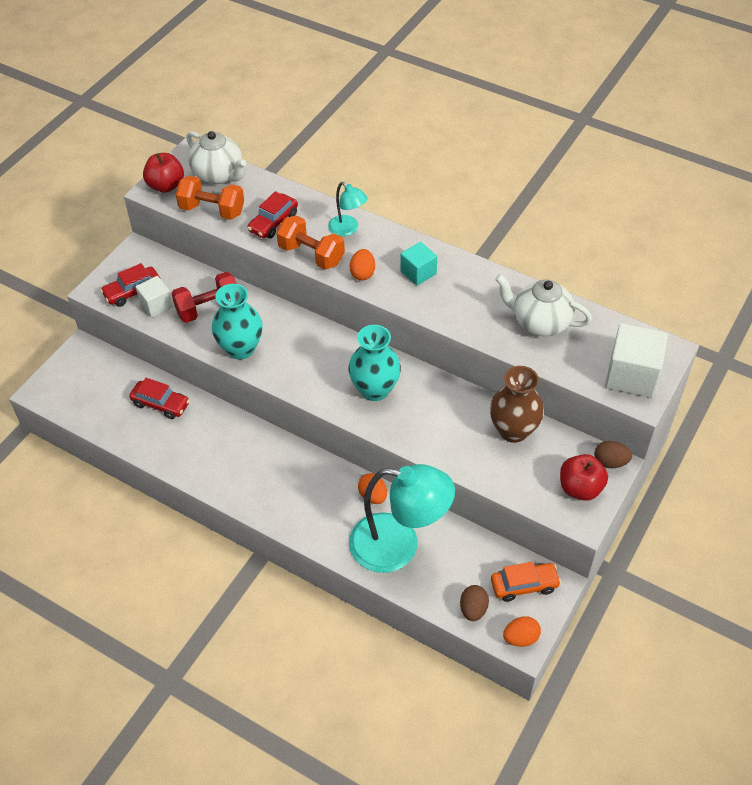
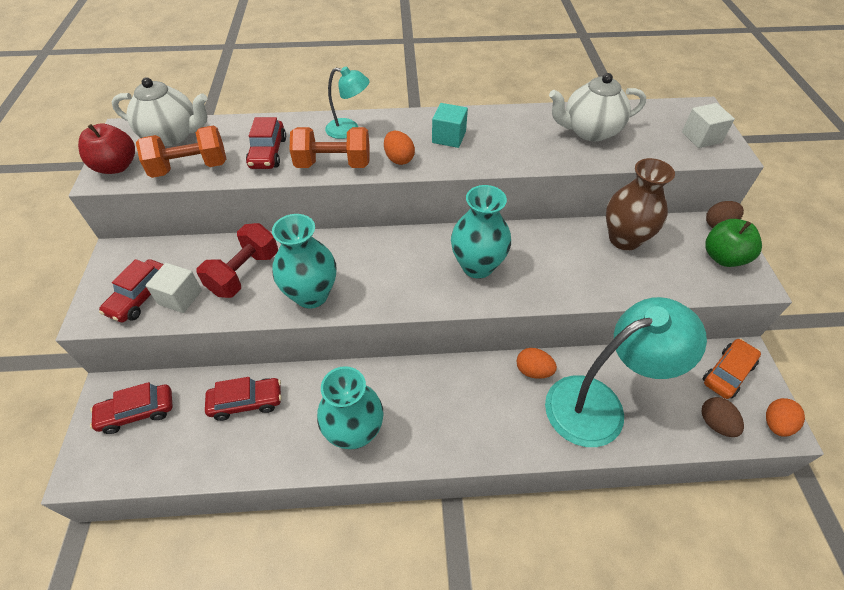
camera: 35 degrees left, 0 degrees up
(91, 373) = (137, 412): none -> red car
(214, 463) = (354, 432): none -> turquoise vase
(580, 488) = (723, 257): red apple -> green apple
(632, 375) = (701, 137): white cube -> white cube, size x0.59

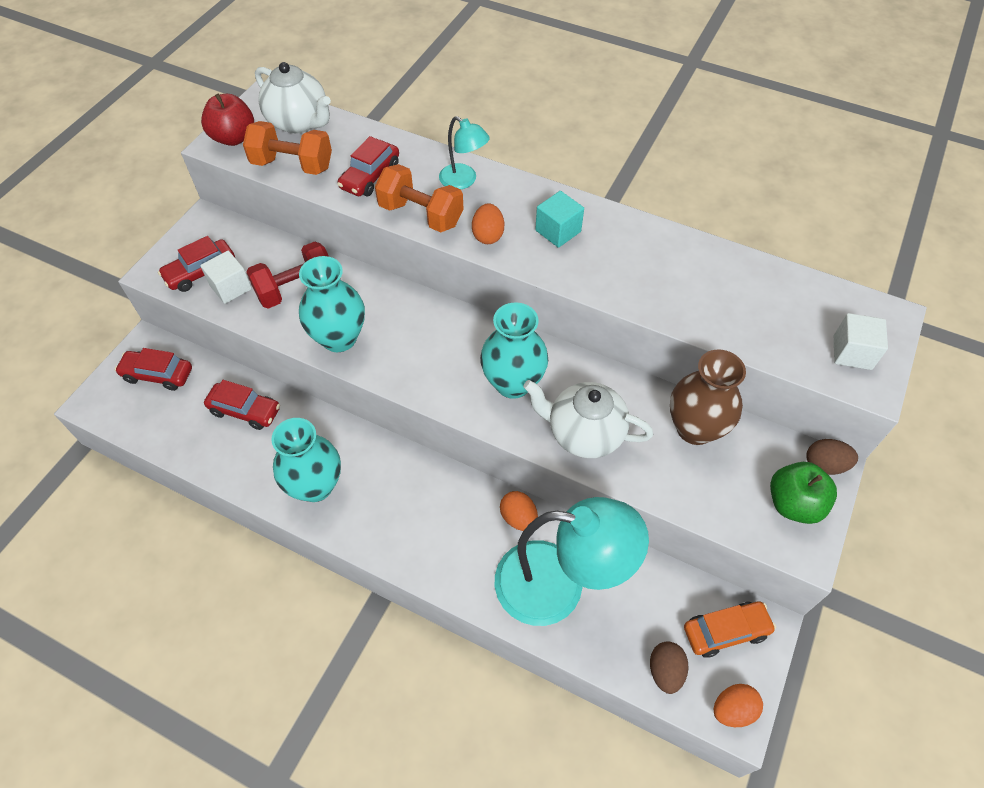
camera: 30 degrees right, 5 degrees up
(589, 131) = (721, 288): white teapot -> white teapot (583, 433)

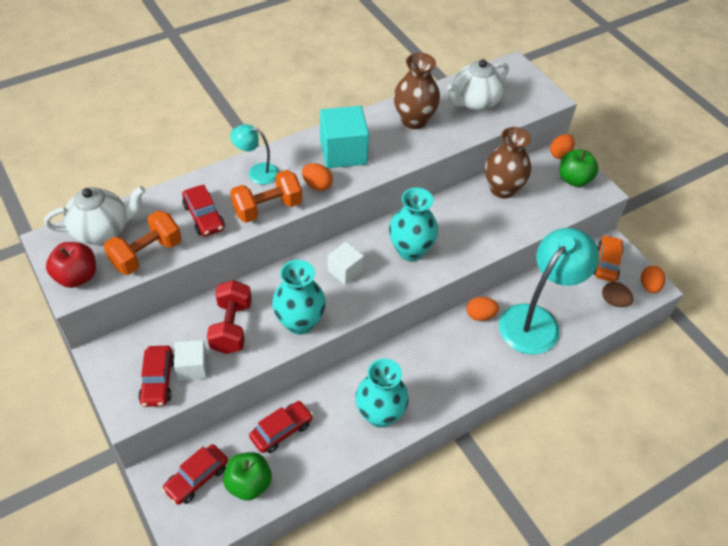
camera: 60 degrees left, 5 degrees down
(172, 417) = (249, 484): none -> green apple
(464, 181) = (257, 172): turquoise lamp -> turquoise lamp turned 150 degrees counterclockwise
(558, 231) = (343, 152): turquoise cube -> turquoise cube, size x1.68
(583, 433) = (471, 237): white teapot -> white teapot (474, 102)
(673, 265) = (414, 120): none -> brown vase
(824, 465) = (560, 154): brown egg -> orange egg
(852, 352) = (526, 92): white cube -> white cube (345, 271)

